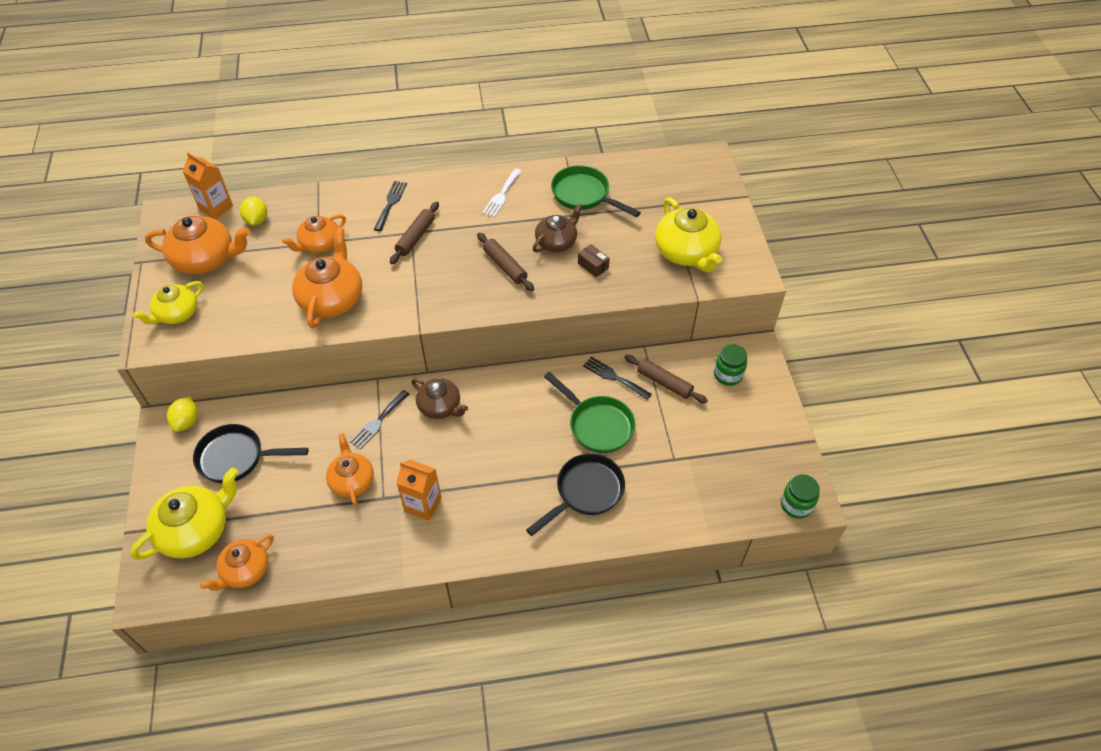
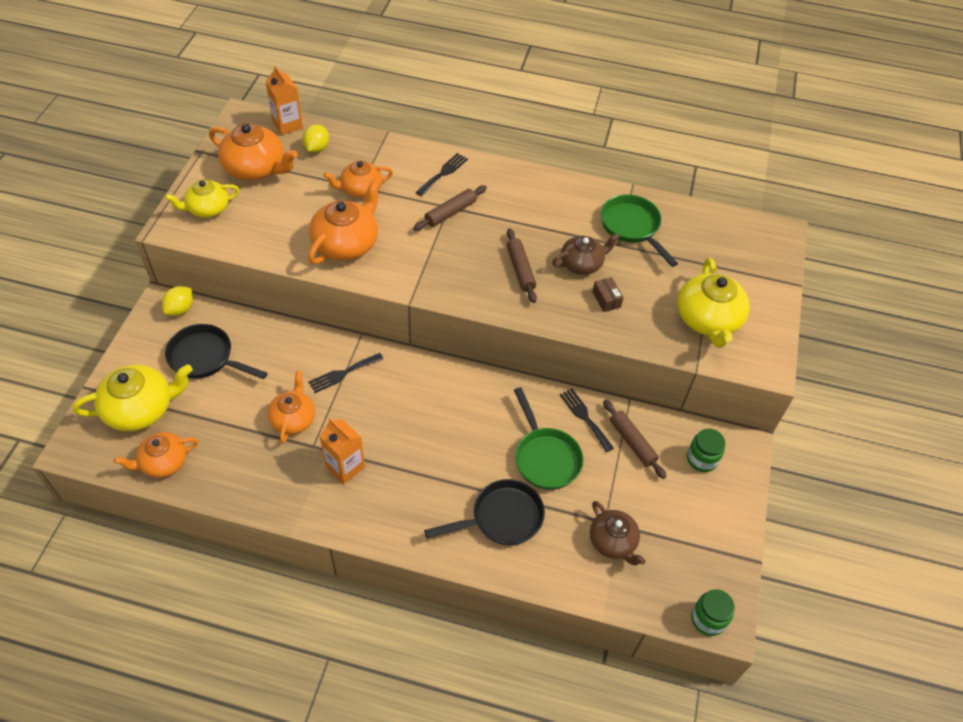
camera: 20 degrees right, 0 degrees up
(440, 406) = (405, 381): brown teapot -> brown teapot (613, 541)
(501, 195) = (551, 200): white fork -> none

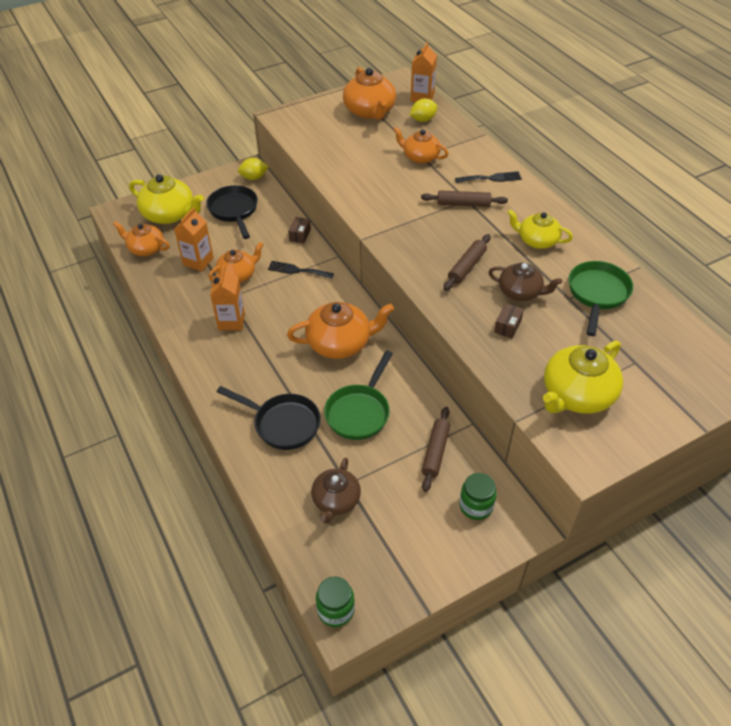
camera: 50 degrees right, 5 degrees down
(207, 208) = (312, 118): yellow teapot -> yellow teapot (537, 240)
(237, 434) = (198, 261): none -> orange carton
(302, 337) = (300, 235): none -> brown box
(346, 243) = (368, 182): orange teapot -> orange teapot (340, 343)
(585, 417) = (421, 409): black fork -> none

